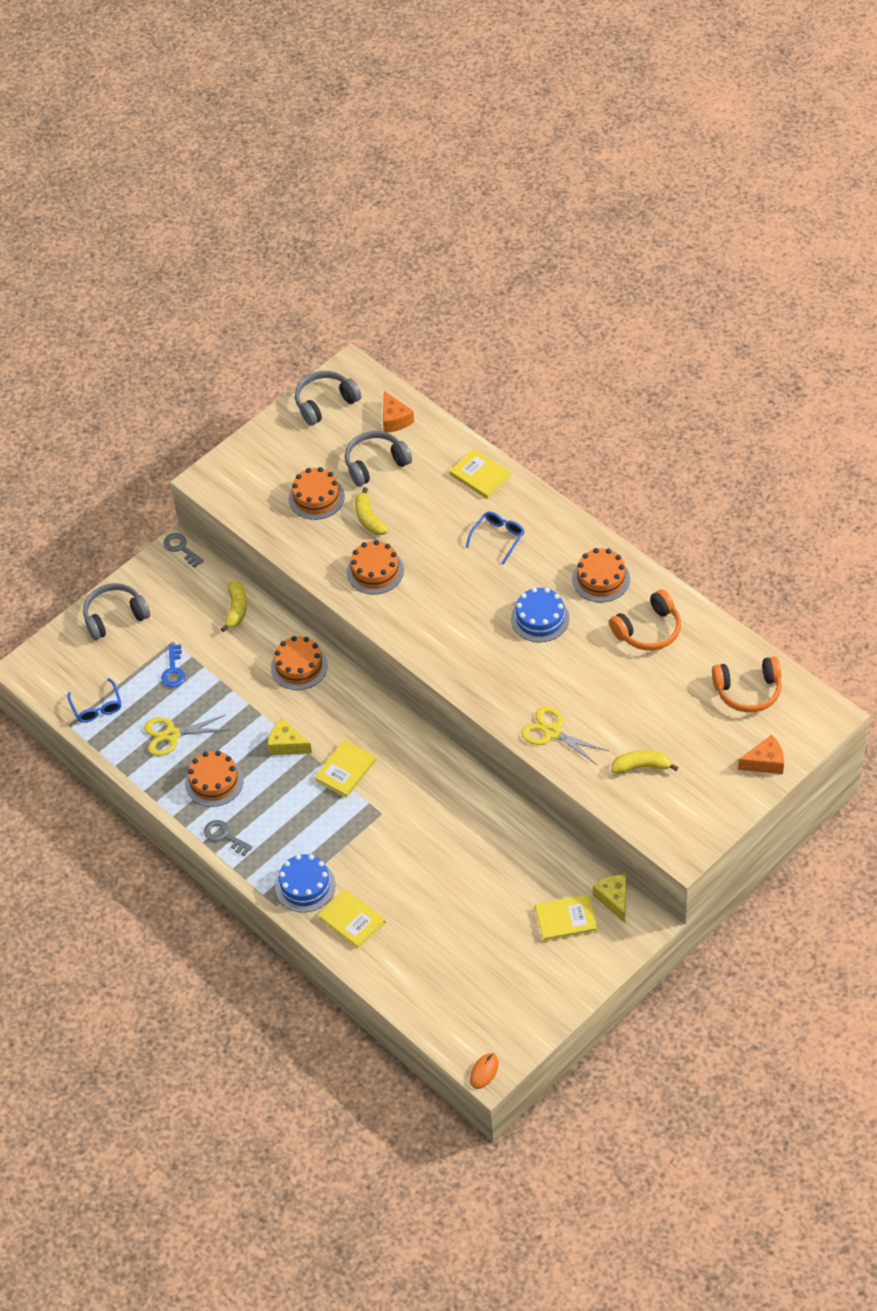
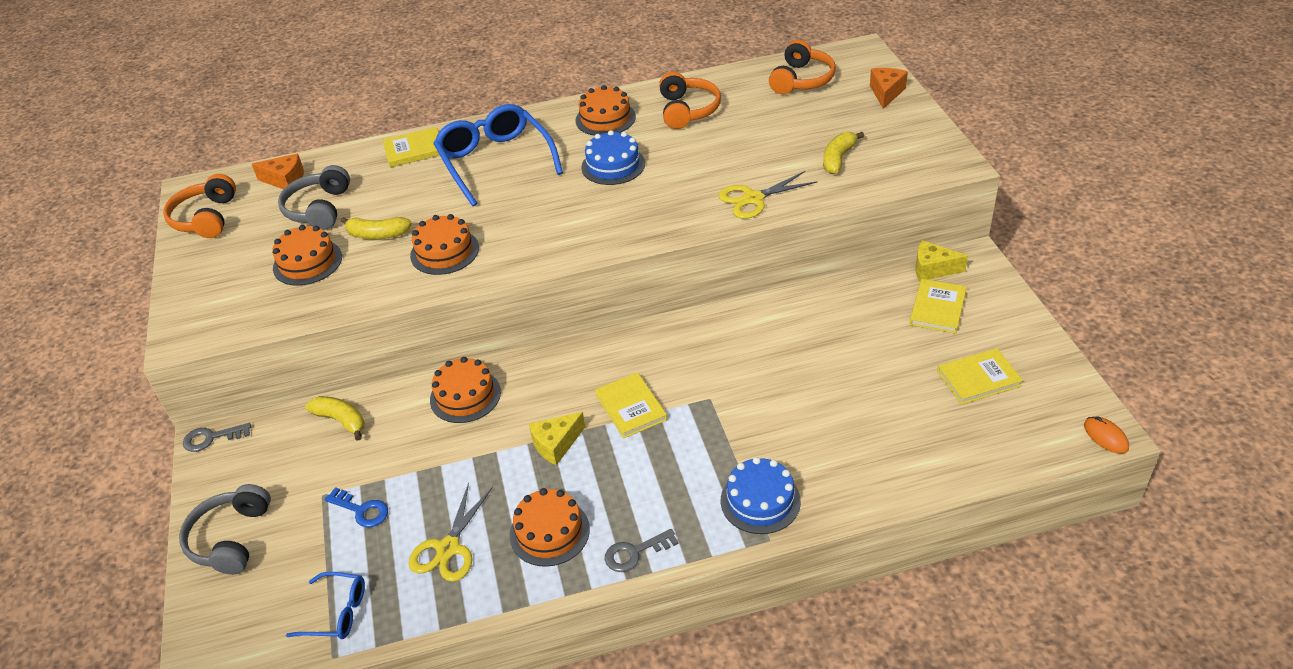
camera: 60 degrees left, 10 degrees down
(325, 403) = (206, 218): grey headphones -> orange headphones
(352, 920) = (836, 476): yellow book -> yellow book (978, 378)
(498, 538) = (495, 161): blue glasses -> blue glasses, size x1.97

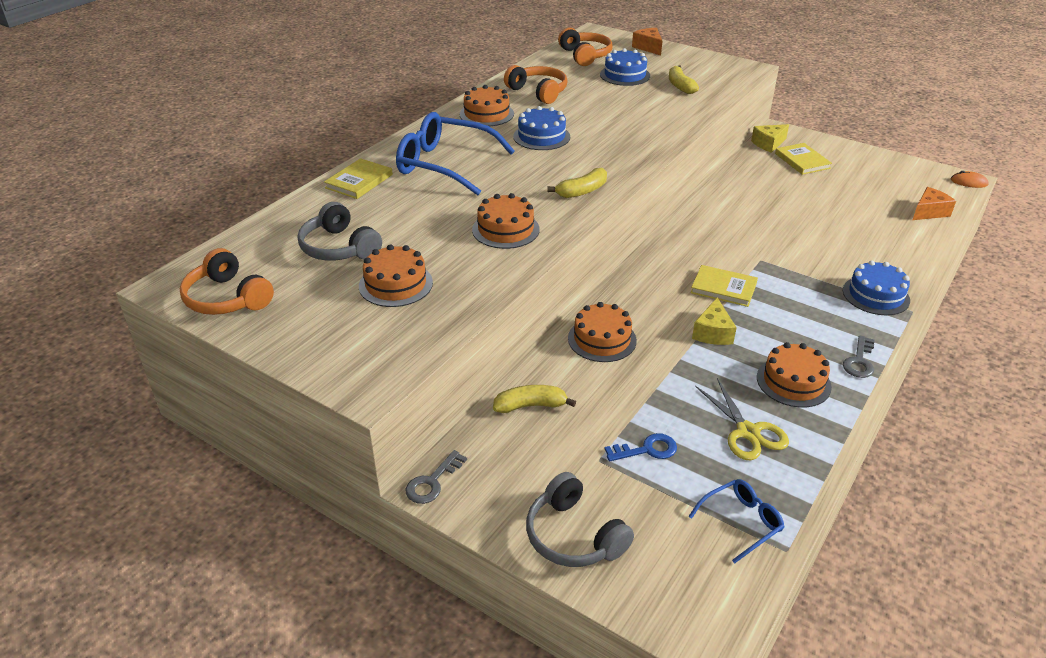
camera: 45 degrees left, 5 degrees down
(285, 180) = (266, 242): orange cheese -> orange cheese (929, 212)
(377, 235) = (427, 242): yellow banana -> yellow banana (582, 191)
(753, 199) = (667, 122): yellow scissors -> none
(803, 121) = (625, 75): none -> blue cake
(978, 378) = (875, 184): yellow book -> none

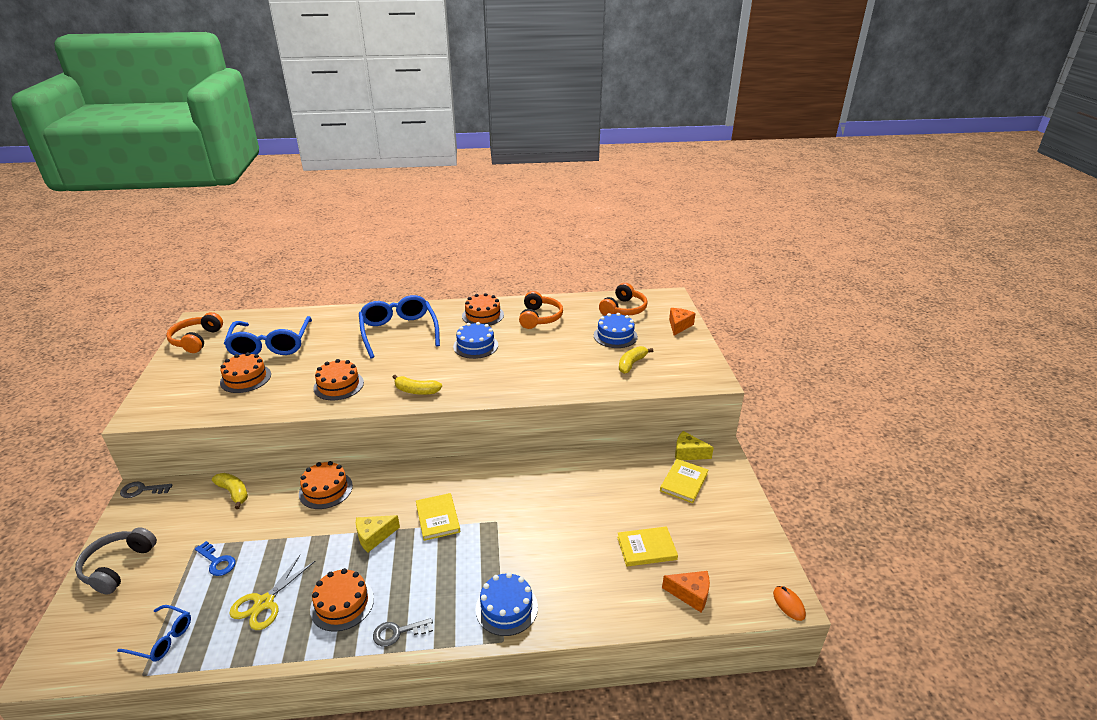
camera: 50 degrees right, 5 degrees down
(339, 247) = (271, 345): grey headphones -> blue glasses
(359, 181) = (350, 317): yellow book -> yellow book (646, 548)

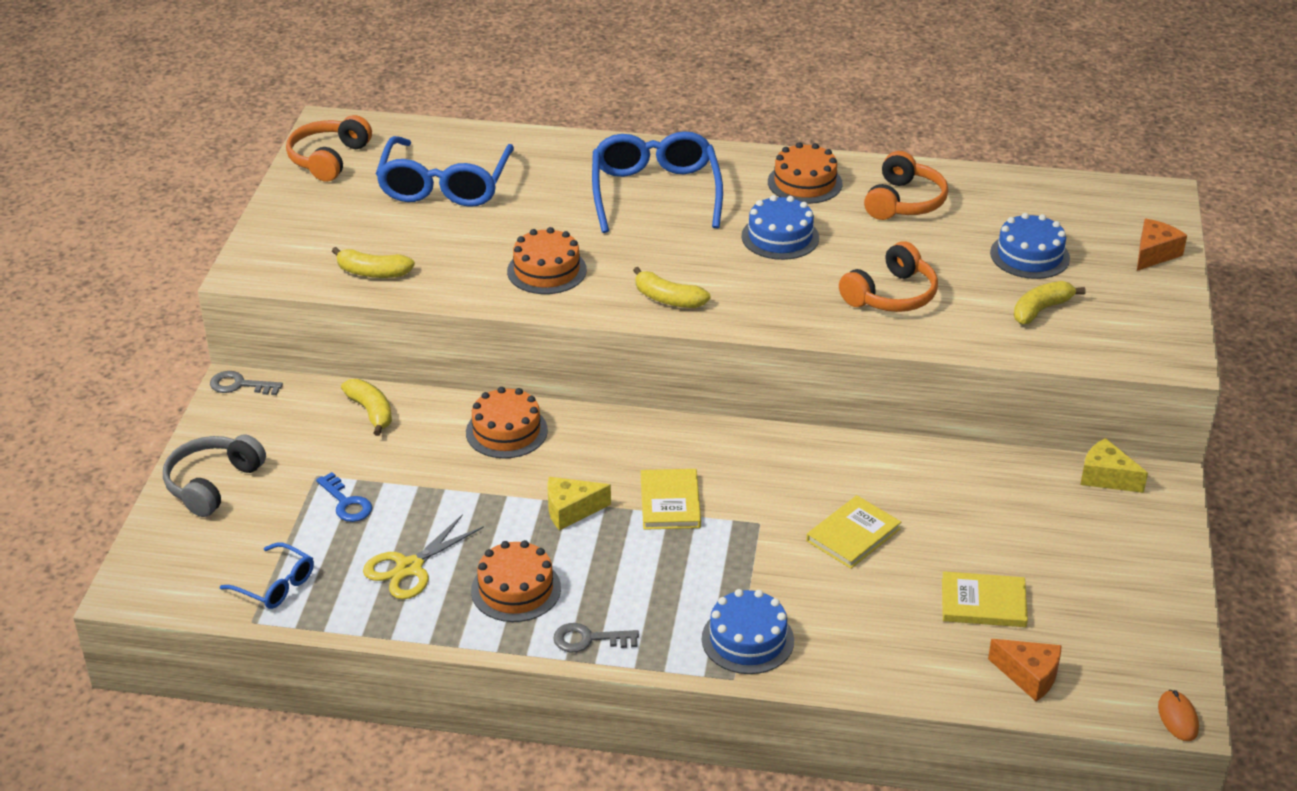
camera: 15 degrees right, 5 degrees up
(225, 403) = (372, 272): none -> yellow banana
(245, 378) = (404, 236): orange cake -> none
(623, 309) = (1062, 207): orange headphones -> orange headphones (891, 295)
(684, 482) = (1081, 520): yellow book -> yellow book (853, 535)

